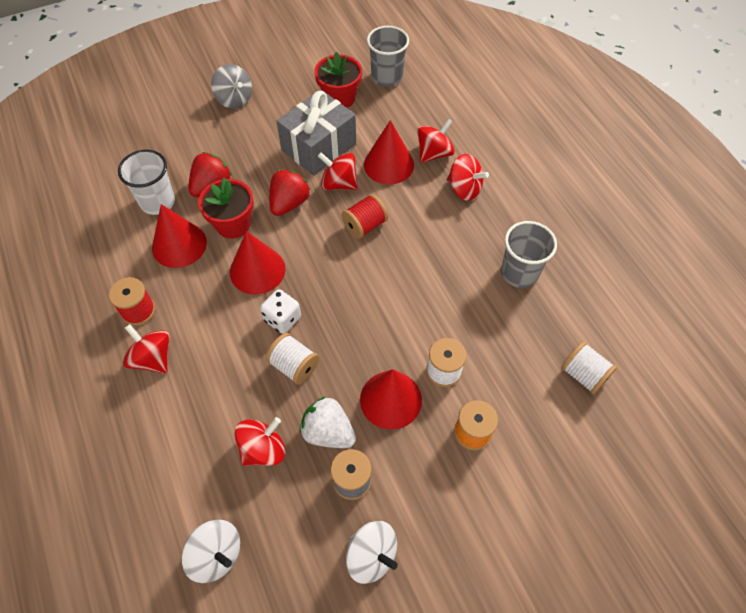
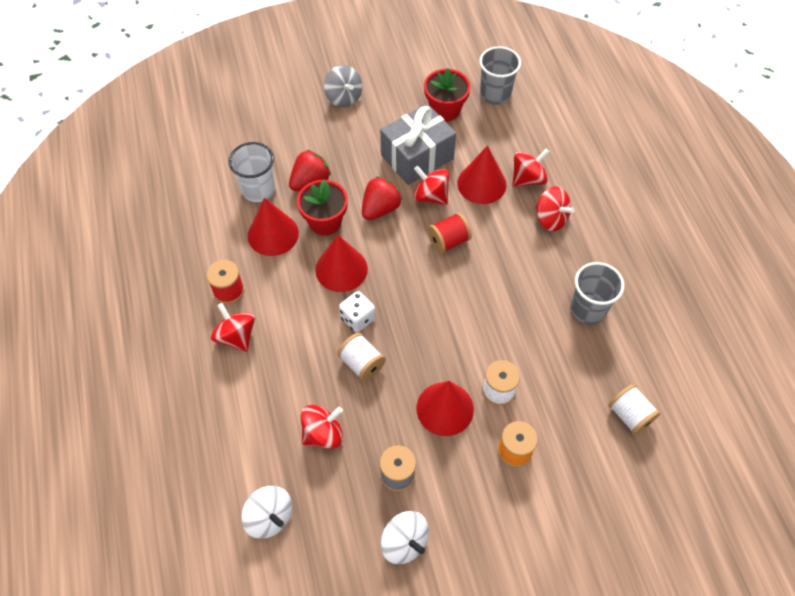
camera: 10 degrees right, 0 degrees up
(328, 432) = (383, 428): white strawberry -> none

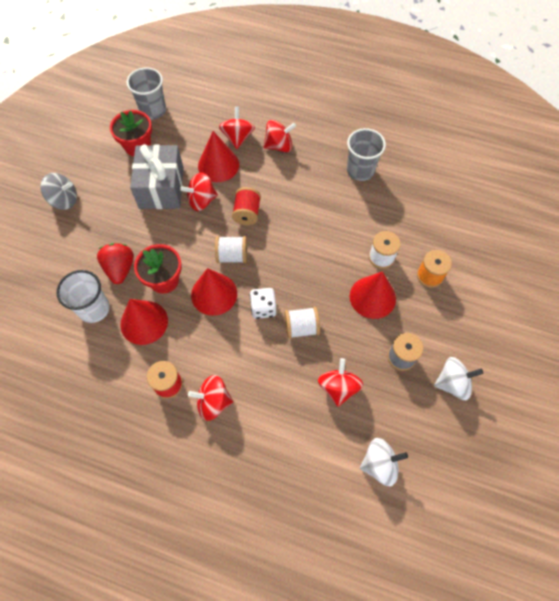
camera: 55 degrees left, 5 degrees up
(380, 209) = (184, 237): red strawberry -> none
(629, 415) = (447, 198): white spool -> white spool (232, 256)

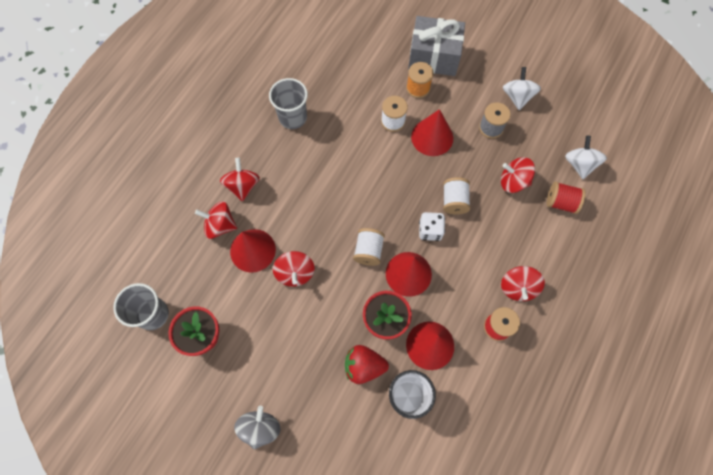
camera: 80 degrees left, 5 degrees up
(161, 188) = (269, 314): grey gift -> grey gift (433, 57)
(247, 213) = (321, 230): red spool -> red spool (561, 202)

